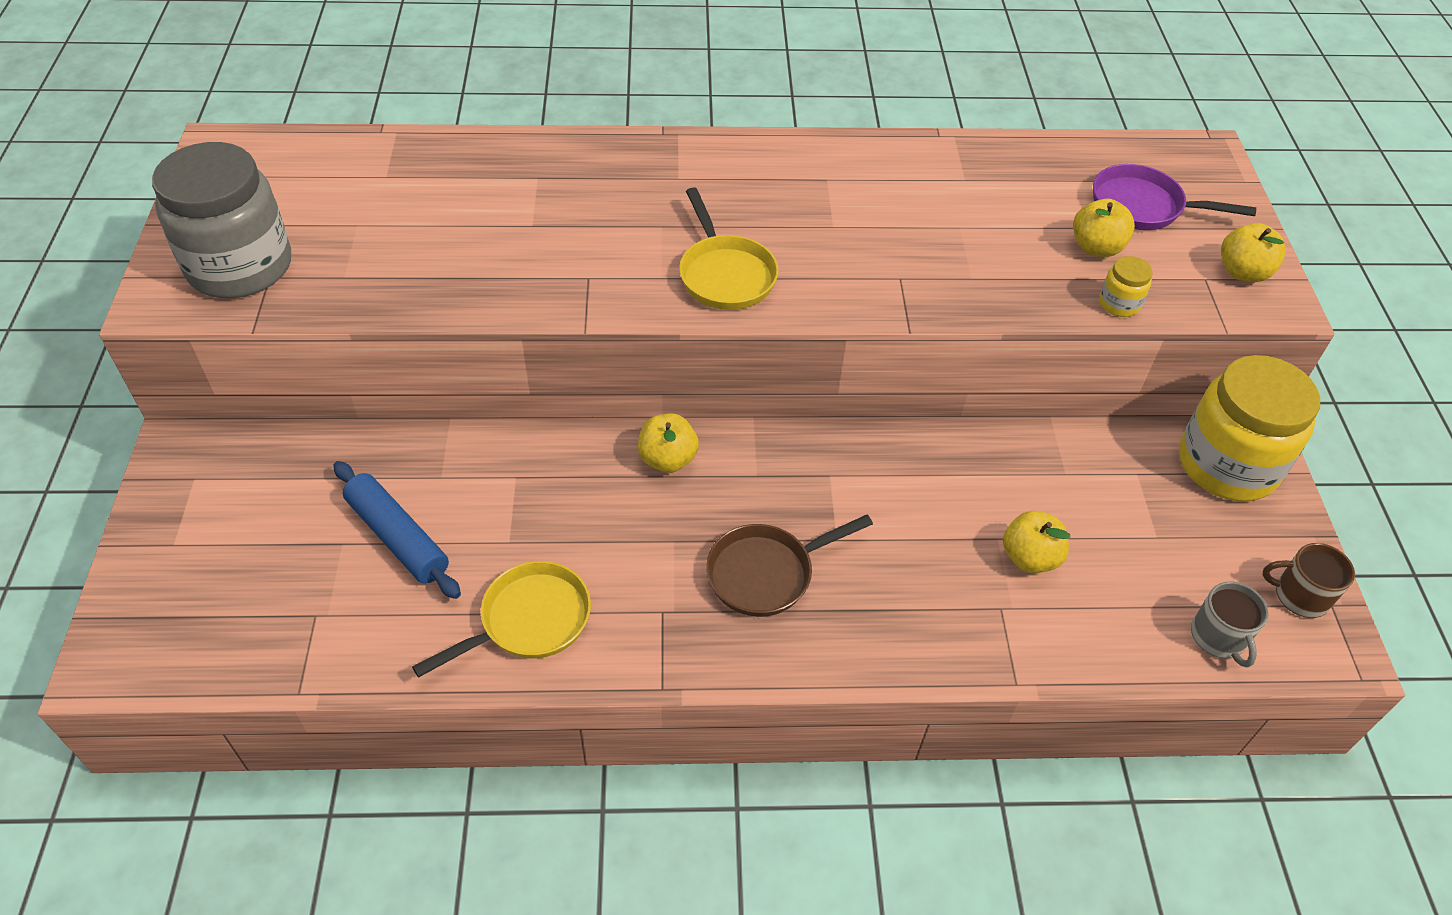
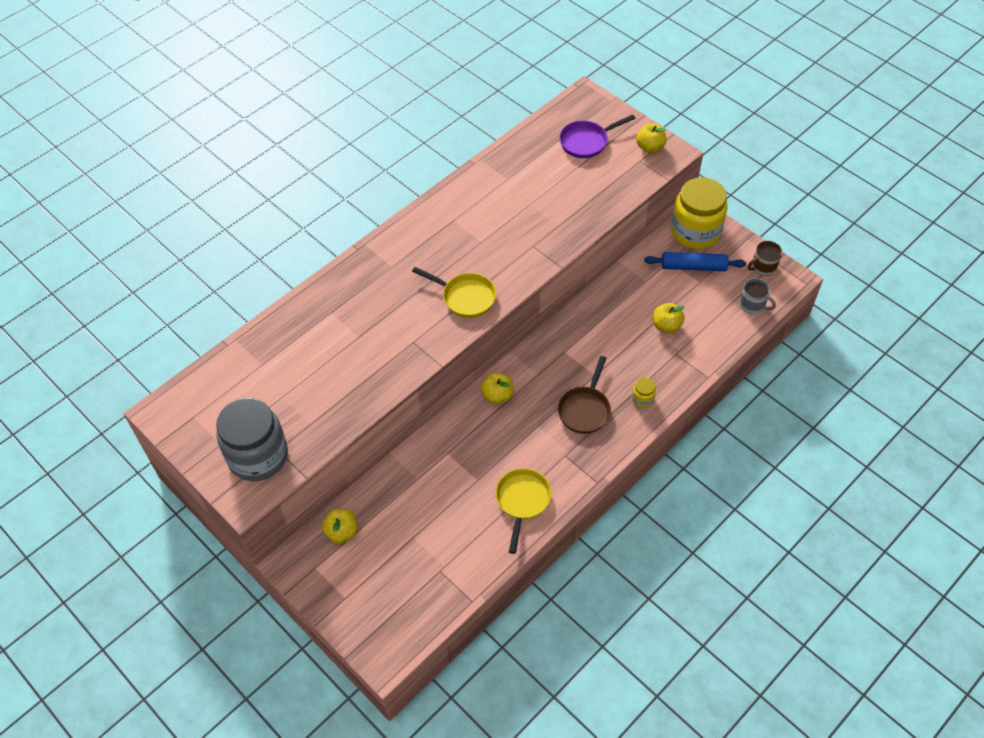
camera: 40 degrees left, 5 degrees up
(398, 537) = (432, 515): blue rolling pin -> blue rolling pin (693, 267)
(1096, 248) = (589, 175): yellow apple -> yellow apple (342, 532)
(1119, 304) = (621, 196): yellow jar -> yellow jar (642, 399)

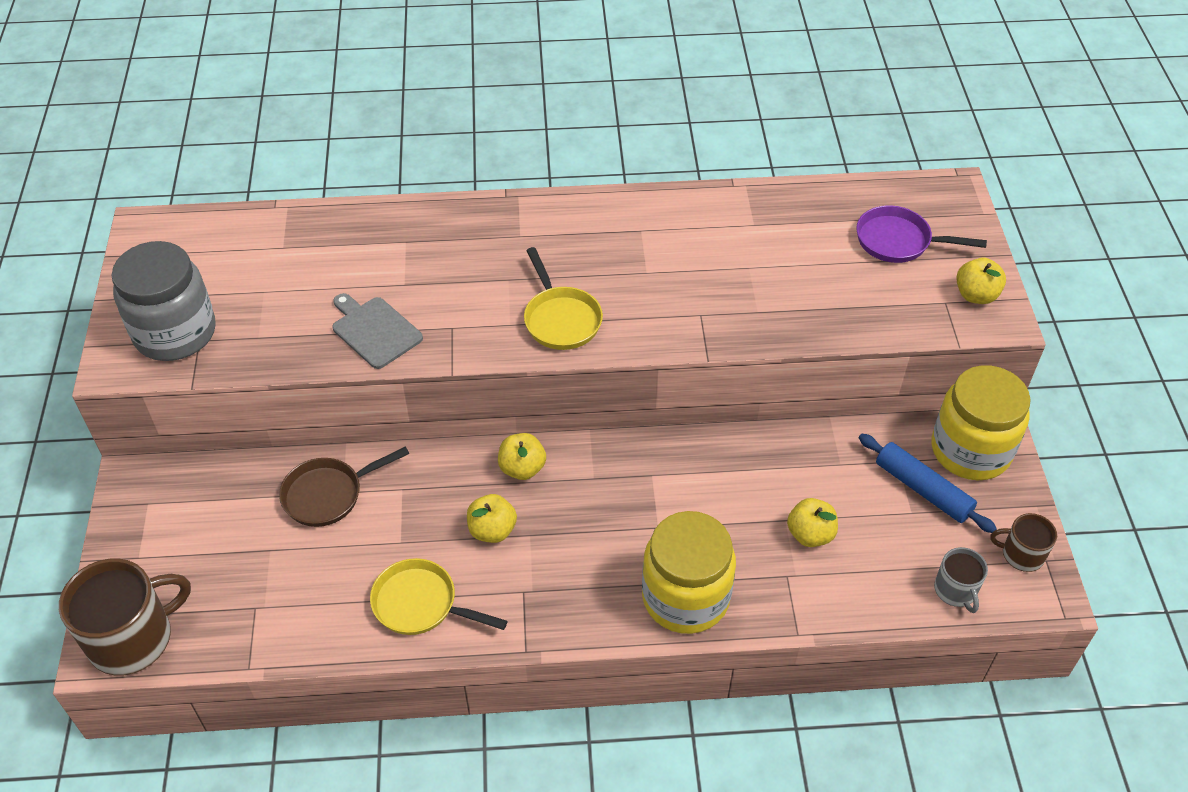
camera: 40 degrees right, 5 degrees down
(342, 532) = (211, 488): yellow apple -> yellow apple (492, 530)
(372, 373) = (374, 330): none -> grey cutting board
(393, 638) = (133, 638): none -> brown mug
(522, 501) = (420, 604): yellow pan -> yellow pan turned 120 degrees counterclockwise
(585, 409) = (603, 557): brown pan -> brown pan (328, 494)
(642, 399) = (685, 597): yellow jar -> yellow jar, size x2.46

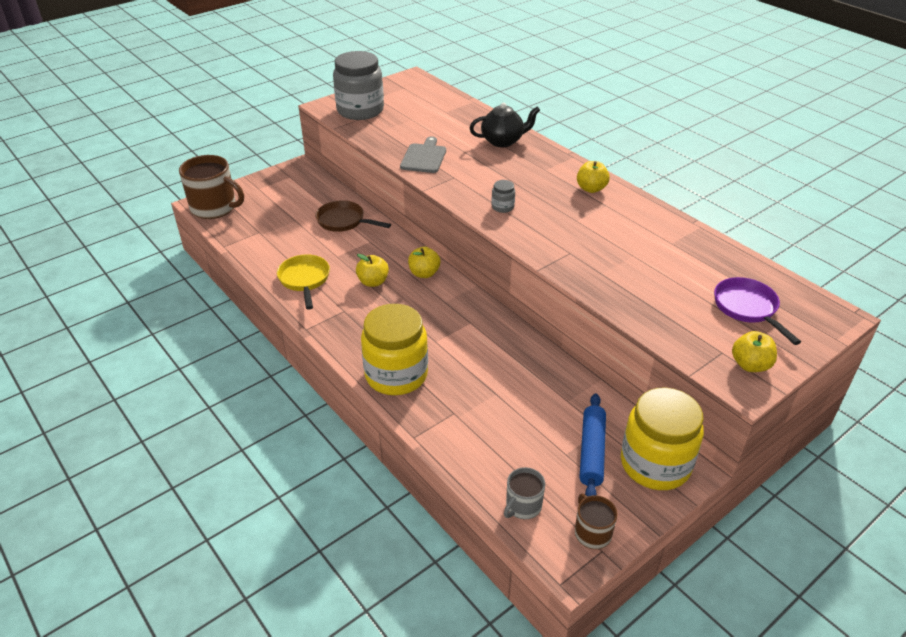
camera: 55 degrees right, 10 degrees down
(417, 235) = (503, 141): none -> black teapot
(561, 319) = (502, 207): yellow pan -> grey jar
(810, 534) = (496, 410): yellow apple -> yellow apple (591, 189)

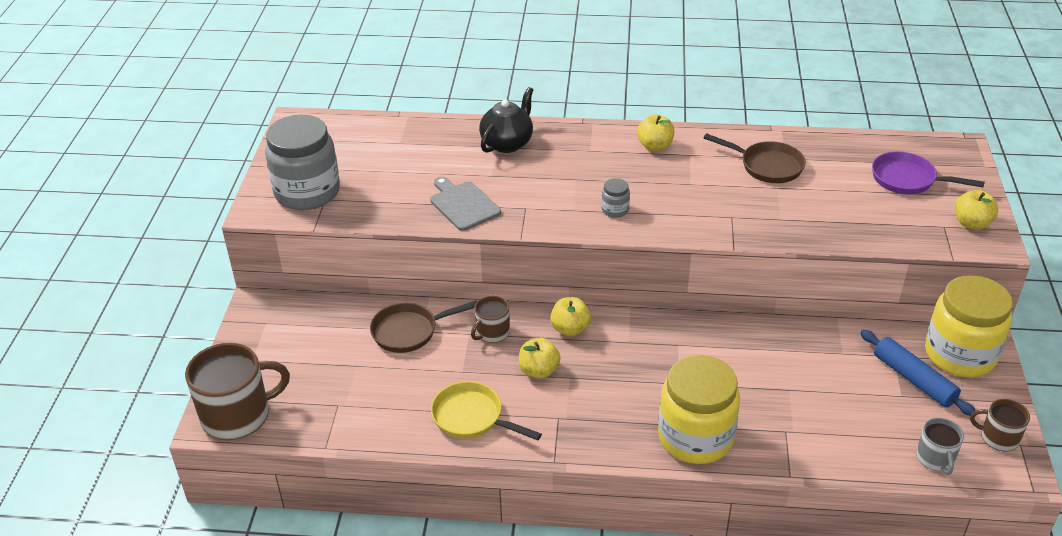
camera: 45 degrees left, 0 degrees up
(381, 248) = (492, 333): none -> brown mug
(649, 240) = (767, 166): none -> brown pan

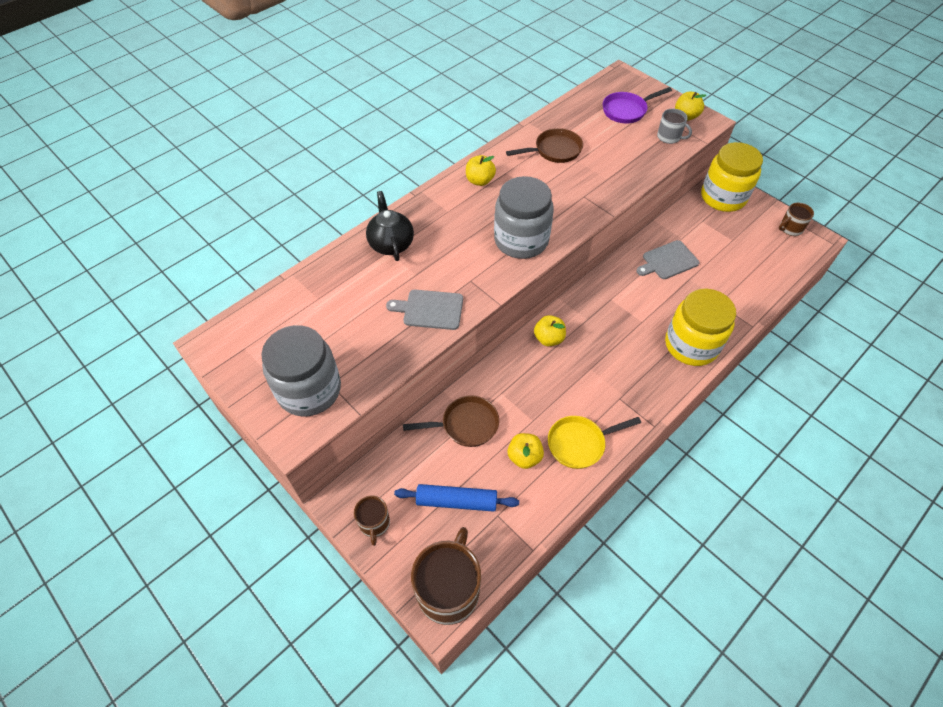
camera: 50 degrees left, 15 degrees up
(409, 331) = (466, 425): brown pan -> brown pan turned 120 degrees counterclockwise
(492, 333) = (513, 380): brown mug -> brown mug (374, 523)
(539, 371) = (570, 380): yellow apple -> yellow apple (524, 457)
(615, 210) = (521, 240): grey jar -> grey jar, size x2.46
(792, 359) = (668, 261): none -> grey cutting board
(914, 379) = (725, 227): blue rolling pin -> blue rolling pin (457, 501)
(935, 459) = (786, 261): grey mug -> grey mug (669, 137)

